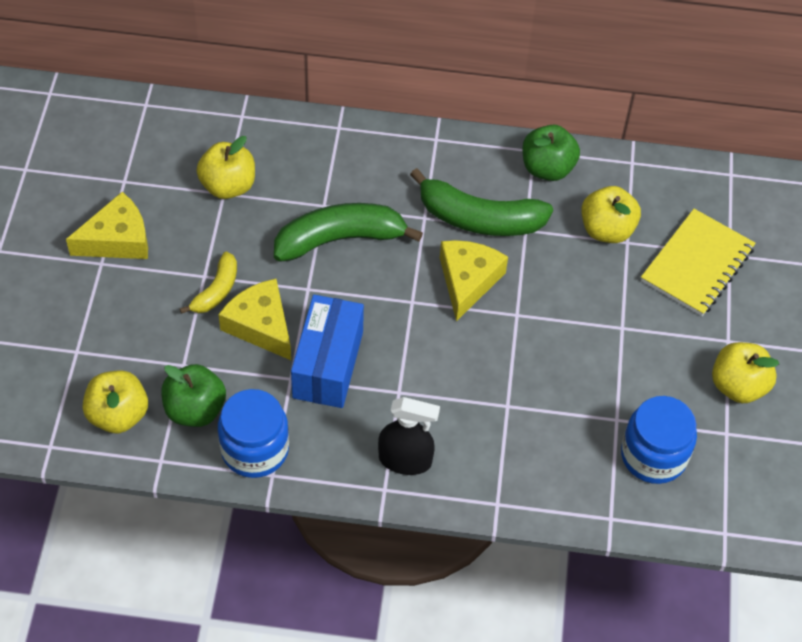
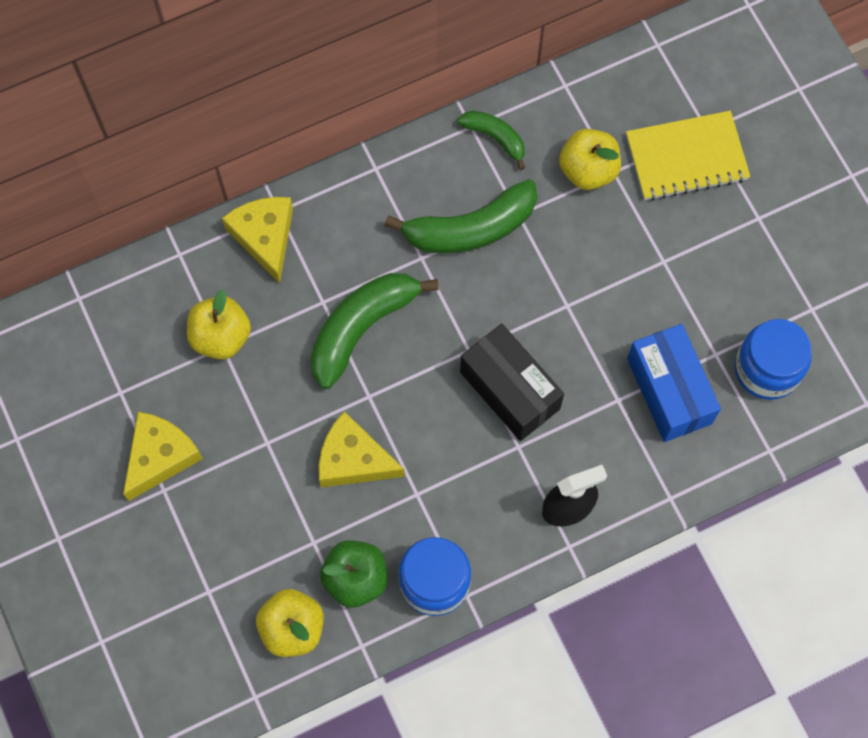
camera: 30 degrees left, 15 degrees up
(216, 290) = (289, 450): yellow banana -> none
(328, 364) = (439, 460): blue box -> blue box (669, 391)
(423, 348) = (509, 390): none -> black box
(468, 281) = (503, 298): yellow cheese -> yellow cheese (265, 237)
(547, 168) = (495, 138): green apple -> green banana
(697, 264) = (686, 157): yellow notebook -> yellow notebook turned 75 degrees clockwise
(738, 386) = (793, 257): yellow apple -> none

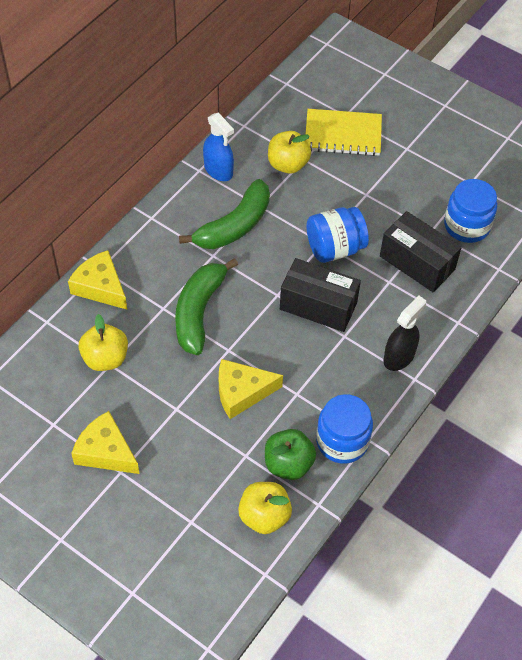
camera: 30 degrees left, 15 degrees down
(160, 456) = (105, 451): yellow cheese -> yellow cheese turned 60 degrees counterclockwise
(495, 138) = (218, 170): green banana -> blue spray bottle
(577, 320) = (335, 248): none -> blue jar
(669, 391) = (417, 263): blue box -> black box
(686, 157) = (343, 134): yellow notebook -> yellow notebook turned 45 degrees clockwise

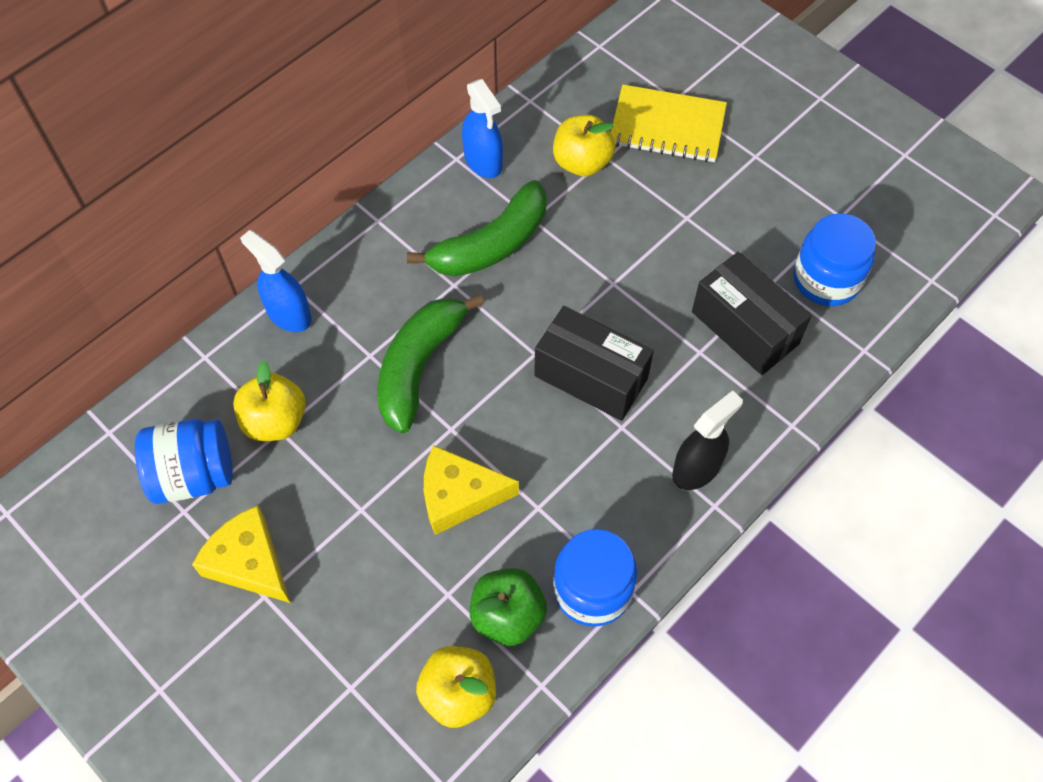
camera: 10 degrees right, 5 degrees up
(100, 287) = (288, 314): yellow cheese -> blue spray bottle
(335, 248) = (629, 293): blue jar -> blue jar (193, 475)

